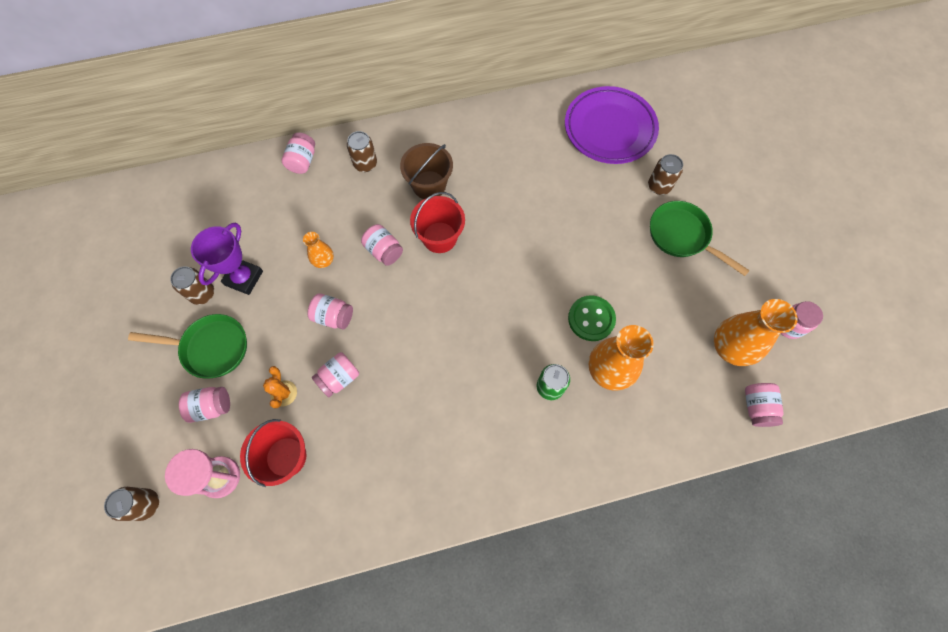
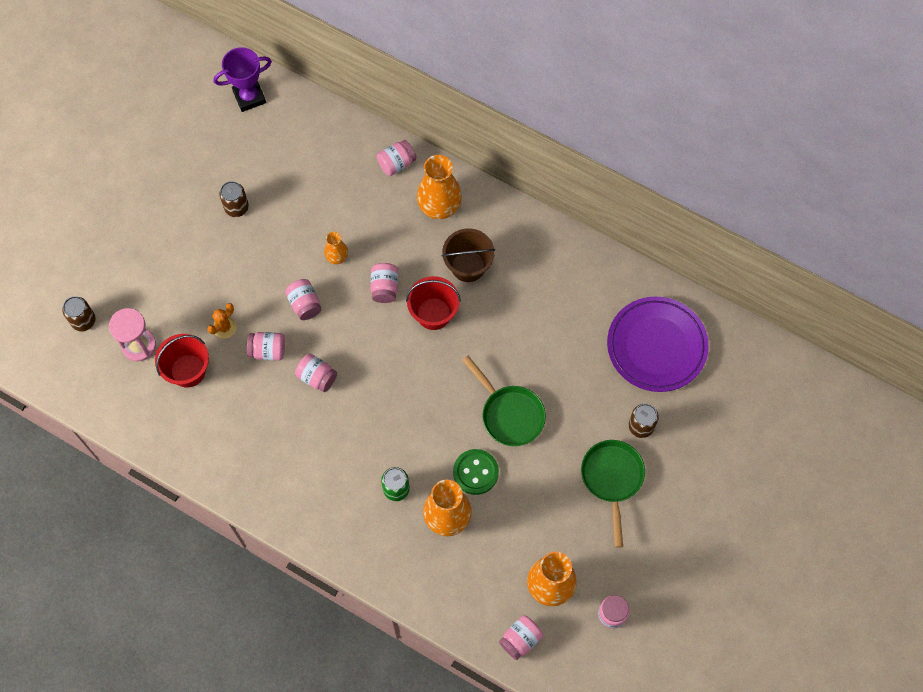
camera: 45 degrees right, 0 degrees up
(210, 348) = (207, 252): green pan -> green pan (509, 414)
(211, 406) = (173, 294): pink jar -> pink jar (317, 377)
(244, 278) = (273, 220): purple trophy -> purple trophy (249, 97)
(365, 164) = (439, 206): brown can -> orange vase

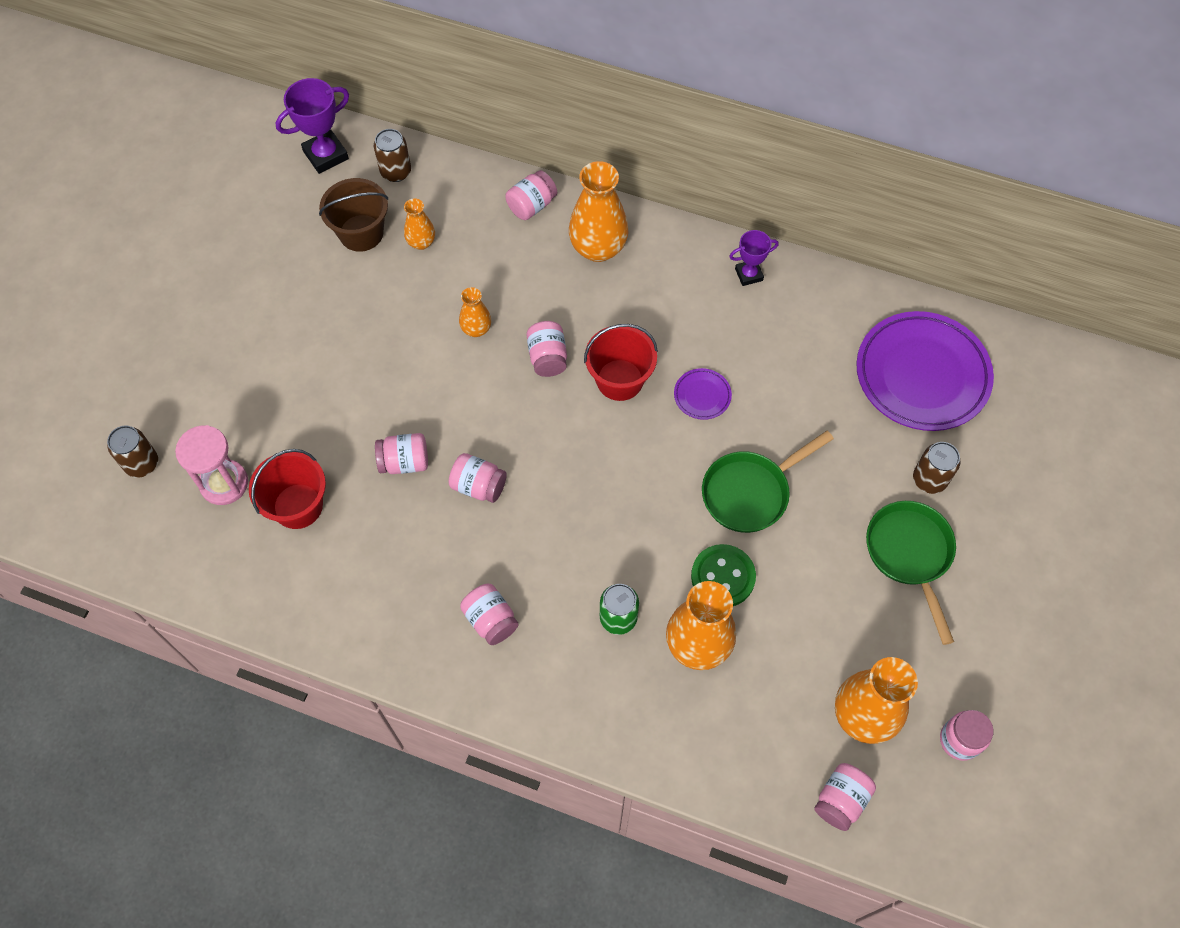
camera: 10 degrees left, 5 degrees down
(224, 327) = (339, 441): orange cactus -> none
(236, 207) = (331, 288): brown can -> brown can (396, 172)
(305, 304) = (444, 395): pink jar -> pink jar (490, 620)
(309, 181) = (421, 242): none -> orange vase
(468, 266) = (651, 314): brown bucket -> brown bucket (361, 233)
(491, 336) = (702, 396): none -> purple plate
(509, 414) = (750, 492): green pan -> green pan turned 105 degrees clockwise
(547, 246) = (748, 274): none -> purple trophy

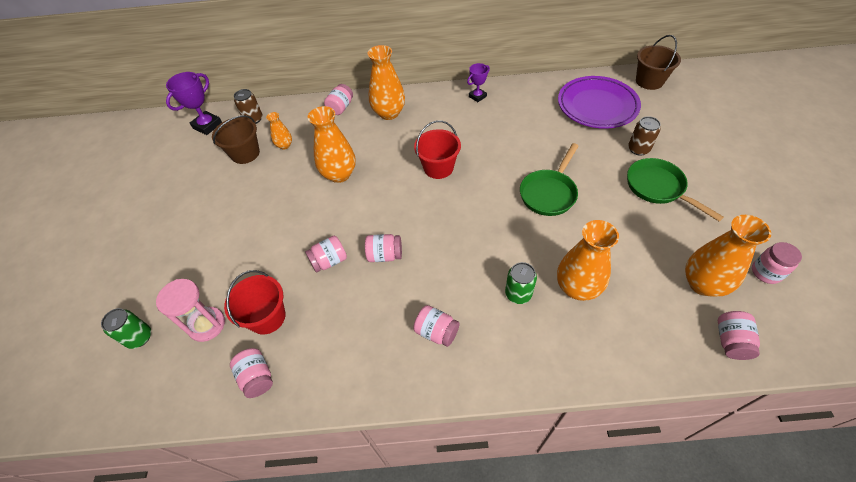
camera: 20 degrees left, 10 degrees down
(142, 463) = (139, 337): brown can -> green can
(476, 329) = (339, 174): orange vase -> orange vase, size x1.90
(547, 357) = (390, 172): pink jar -> pink jar (257, 377)
(702, 396) = (489, 157): purple plate -> none
(723, 577) = (565, 243): green button -> none
(1040, 364) = (649, 81): none -> brown bucket

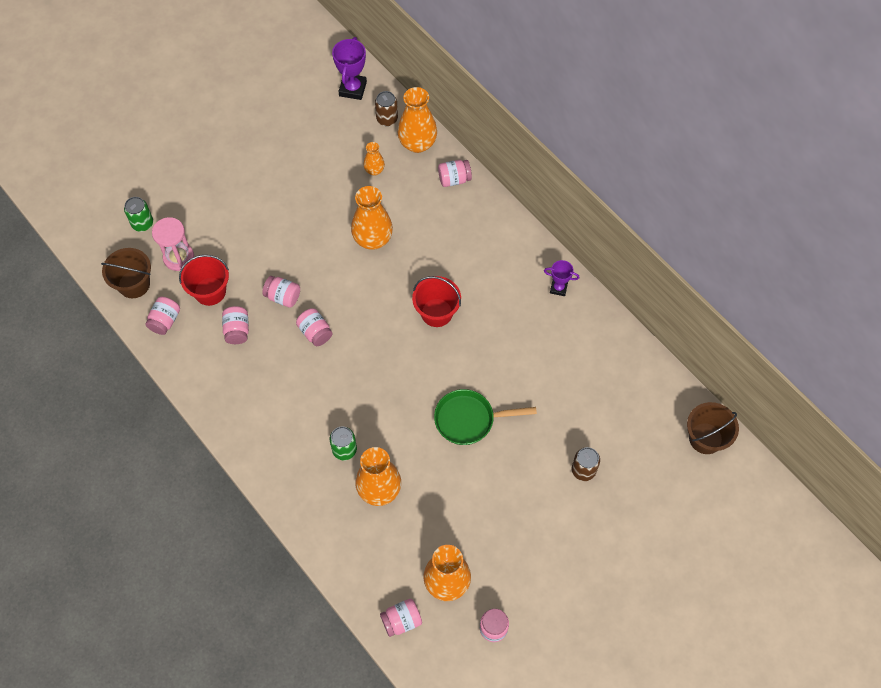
camera: 50 degrees right, 10 degrees up
(207, 125) = (352, 89): purple trophy -> purple trophy turned 75 degrees counterclockwise
(245, 153) = (343, 147): brown bucket -> brown bucket (134, 284)
(389, 113) = (477, 225): orange vase -> orange vase (417, 143)
(436, 332) = (273, 412): pink jar -> pink jar (237, 330)
(597, 106) = (624, 405): purple plate -> none
(658, 188) = (539, 508): green pan -> none

